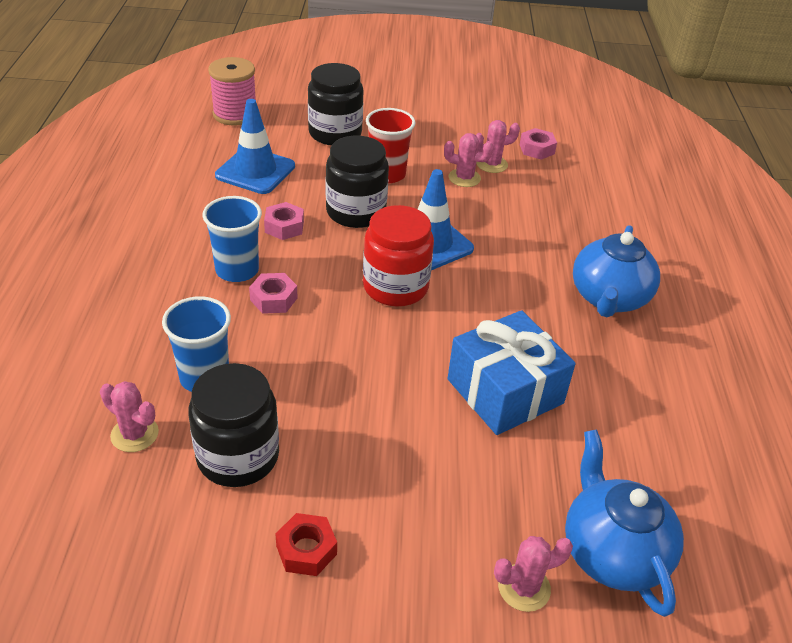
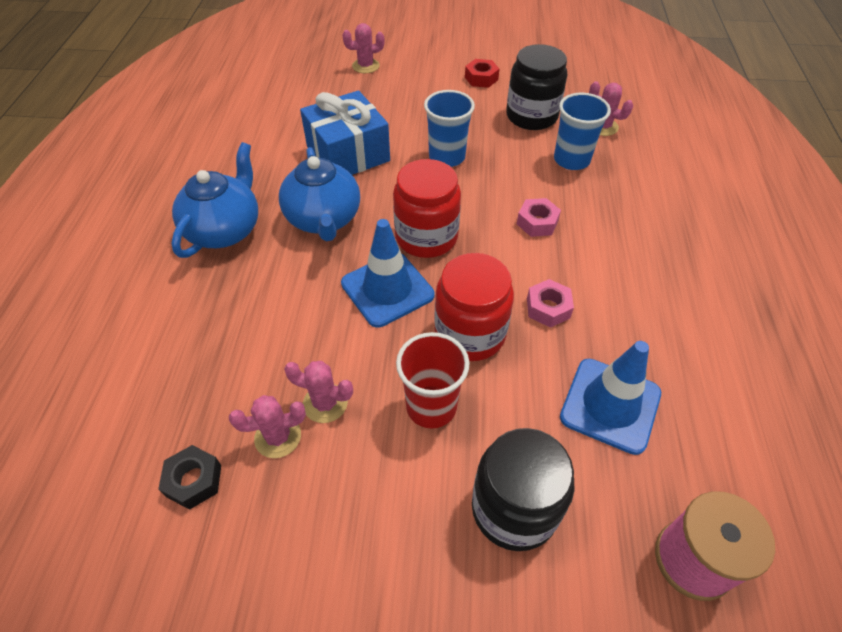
camera: 175 degrees left, 10 degrees up
(237, 270) = (580, 251): blue cup -> blue cup (447, 157)
(356, 212) = (470, 334): black jar -> red jar
(537, 149) = (194, 480): pink nut -> black nut
(612, 552) = (311, 78): blue teapot -> blue teapot (324, 219)

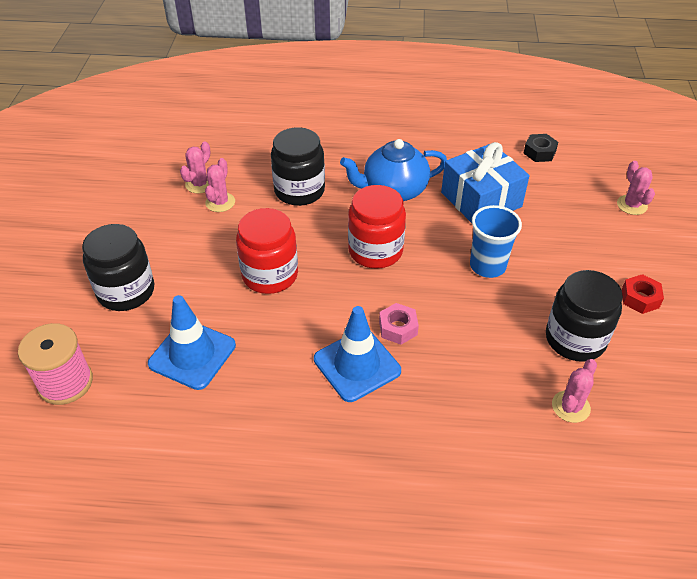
camera: 90 degrees right, 5 degrees down
(194, 480) = (178, 155): black nut -> black nut (539, 152)
(225, 230) = (379, 142): blue teapot -> none
(278, 437) = (199, 184): pink cactus -> pink cactus turned 45 degrees clockwise
(311, 310) = (299, 190): none -> black jar
(387, 289) = (317, 228): blue traffic cone -> blue traffic cone (357, 365)
(431, 406) = (209, 252): red cup -> none
(548, 308) = (292, 326): pink nut -> none
(571, 160) = (500, 367): blue cup -> none

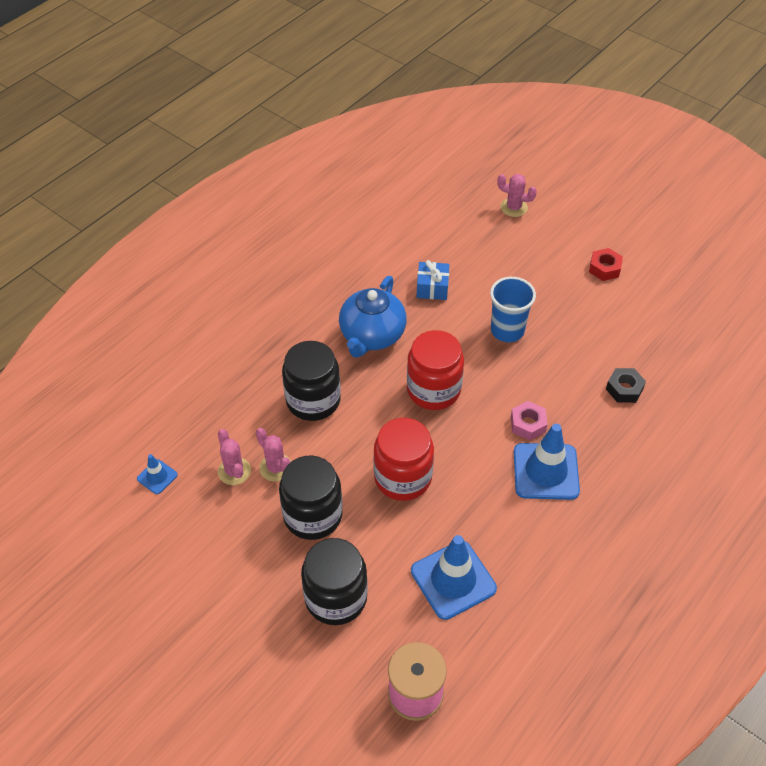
camera: 55 degrees left, 5 degrees up
(165, 152) = (157, 477): none -> blue traffic cone
(481, 199) = (432, 288): blue gift -> blue gift, size x0.53
(539, 152) = (410, 217): black nut -> black nut (624, 389)
(570, 406) = (668, 370): pink cactus -> none
(575, 339) = (614, 328): black jar -> black jar (313, 515)

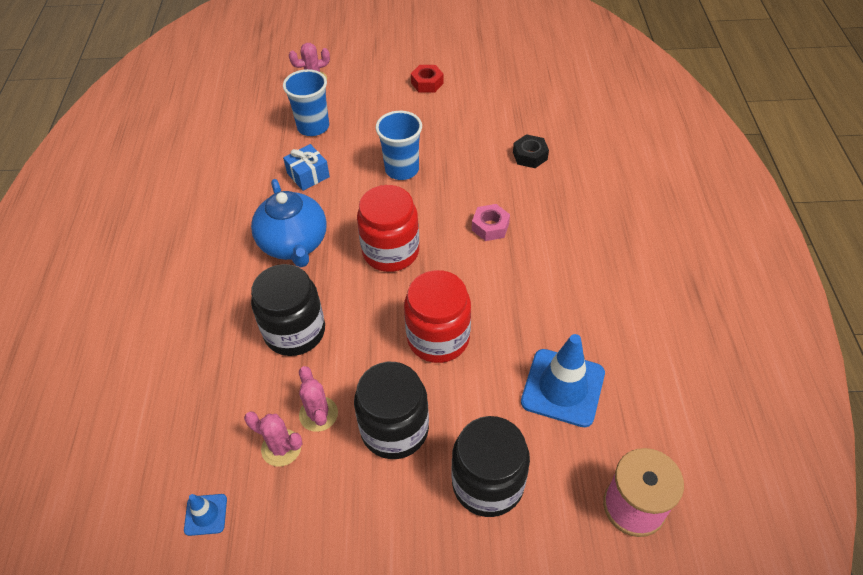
camera: 40 degrees left, 0 degrees up
(276, 467) = (318, 414): pink cactus -> pink cactus turned 60 degrees clockwise
(474, 249) = (313, 127): none -> blue cup
(545, 471) = (540, 252): blue traffic cone -> none

